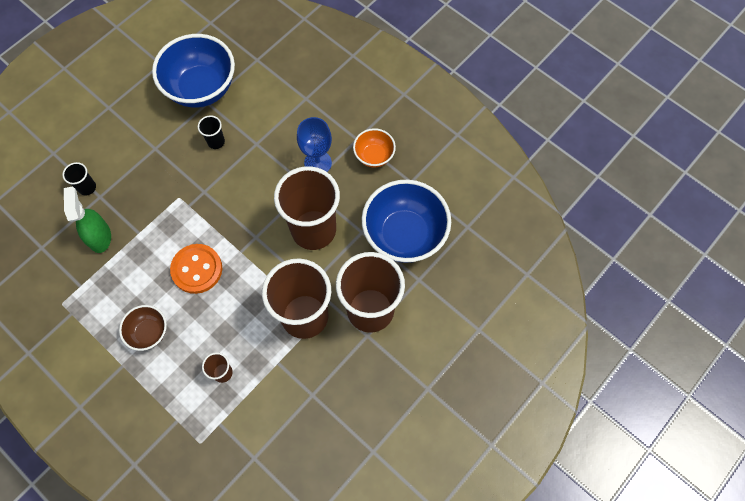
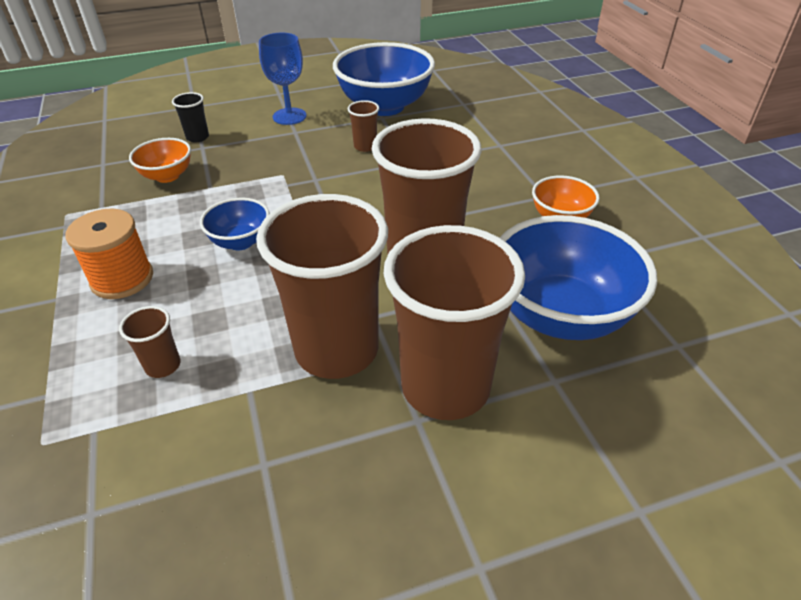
camera: 30 degrees right, 25 degrees down
(100, 237) = (167, 176): green spray bottle -> orange bowl
(149, 332) = (122, 279): brown bowl -> orange spool
(197, 269) = (240, 242): orange button -> blue bowl
(216, 142) = (365, 146): black cup -> brown cup
(318, 163) = (476, 200): blue goblet -> blue goblet (289, 116)

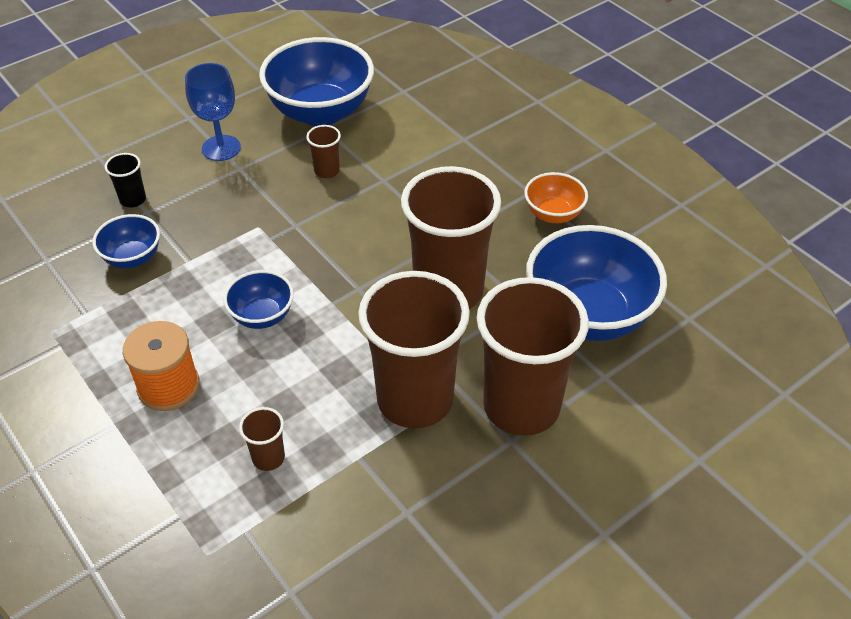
camera: 20 degrees left, 5 degrees up
(167, 176) = (132, 258): orange bowl -> blue bowl

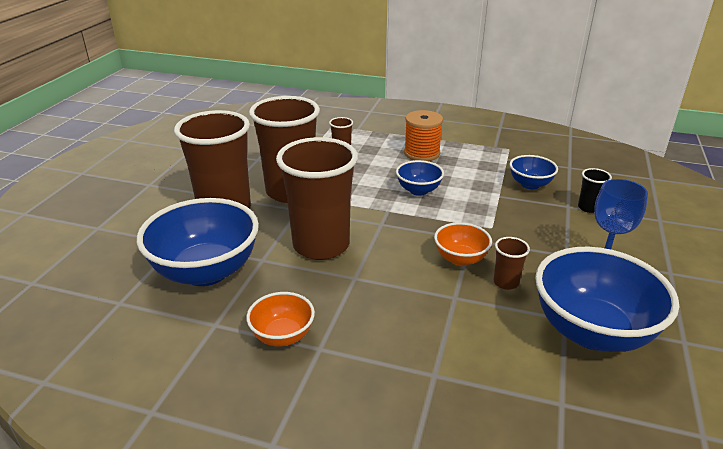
camera: 145 degrees right, 15 degrees down
(334, 209) = (460, 259): none -> orange bowl

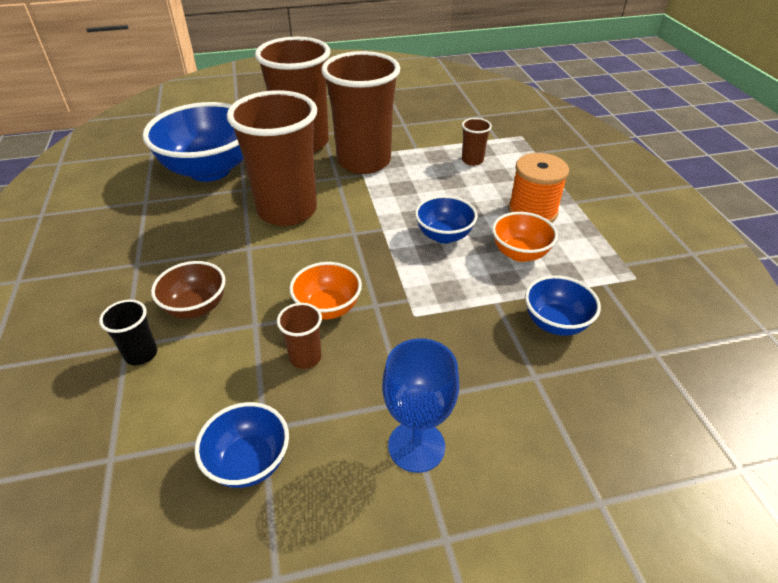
camera: 60 degrees right, 10 degrees up
(282, 336) = (144, 238): orange bowl -> orange bowl (520, 253)
(412, 323) = (196, 307): none -> brown bowl
(588, 208) = (551, 400): black cup -> black cup (141, 354)
(592, 331) = (249, 462): blue bowl -> blue bowl, size x0.51

